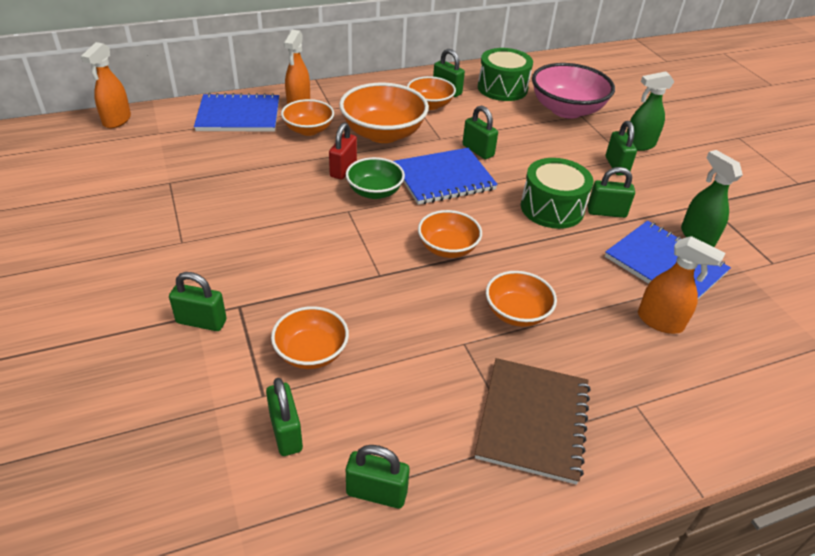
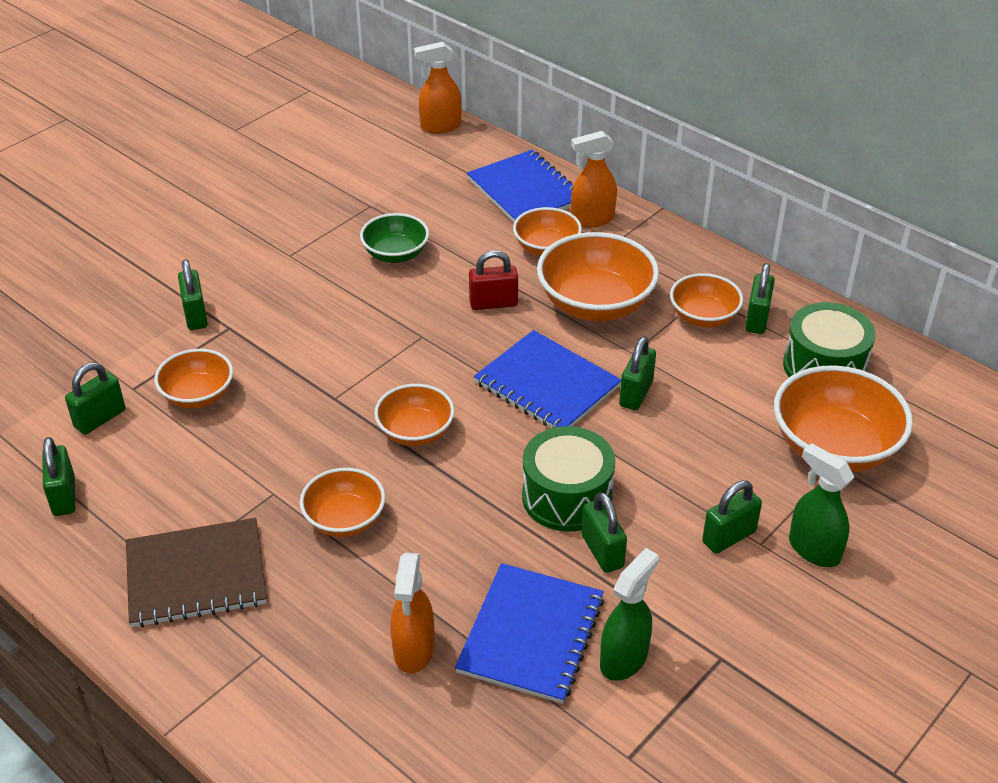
camera: 65 degrees right, 0 degrees up
(374, 192) = (472, 342): green bowl -> green bowl (395, 254)
(566, 110) = (834, 447): pink bowl -> orange bowl

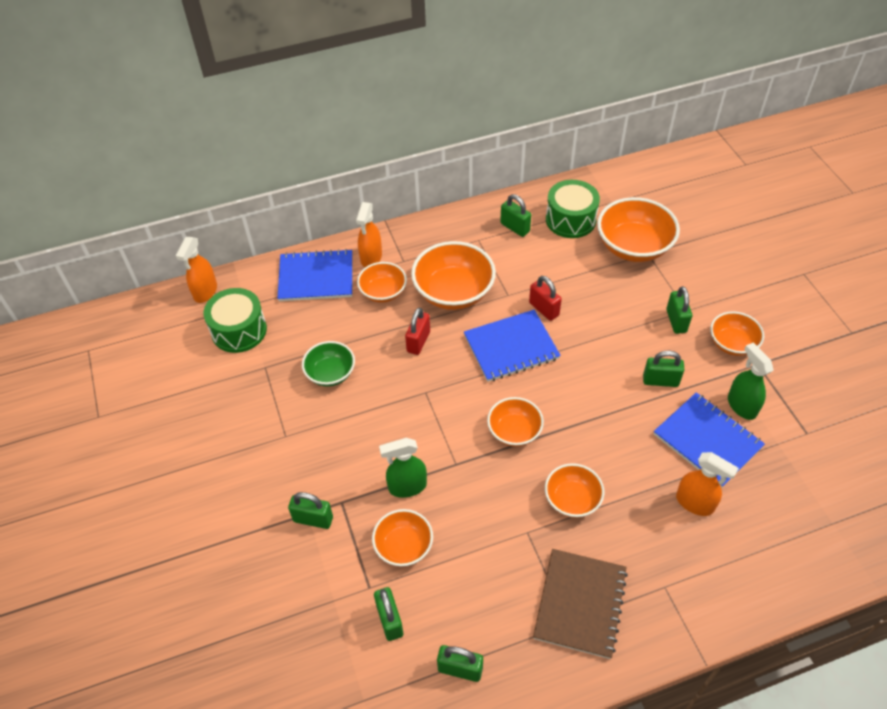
camera: 60 degrees left, 10 degrees up
(567, 497) = (610, 378): green drum -> green drum (239, 330)
(636, 393) = (544, 309): green padlock -> red padlock
(703, 317) = (498, 249): orange bowl -> orange bowl (732, 343)
(813, 549) = (701, 291): green spray bottle -> green spray bottle (407, 487)

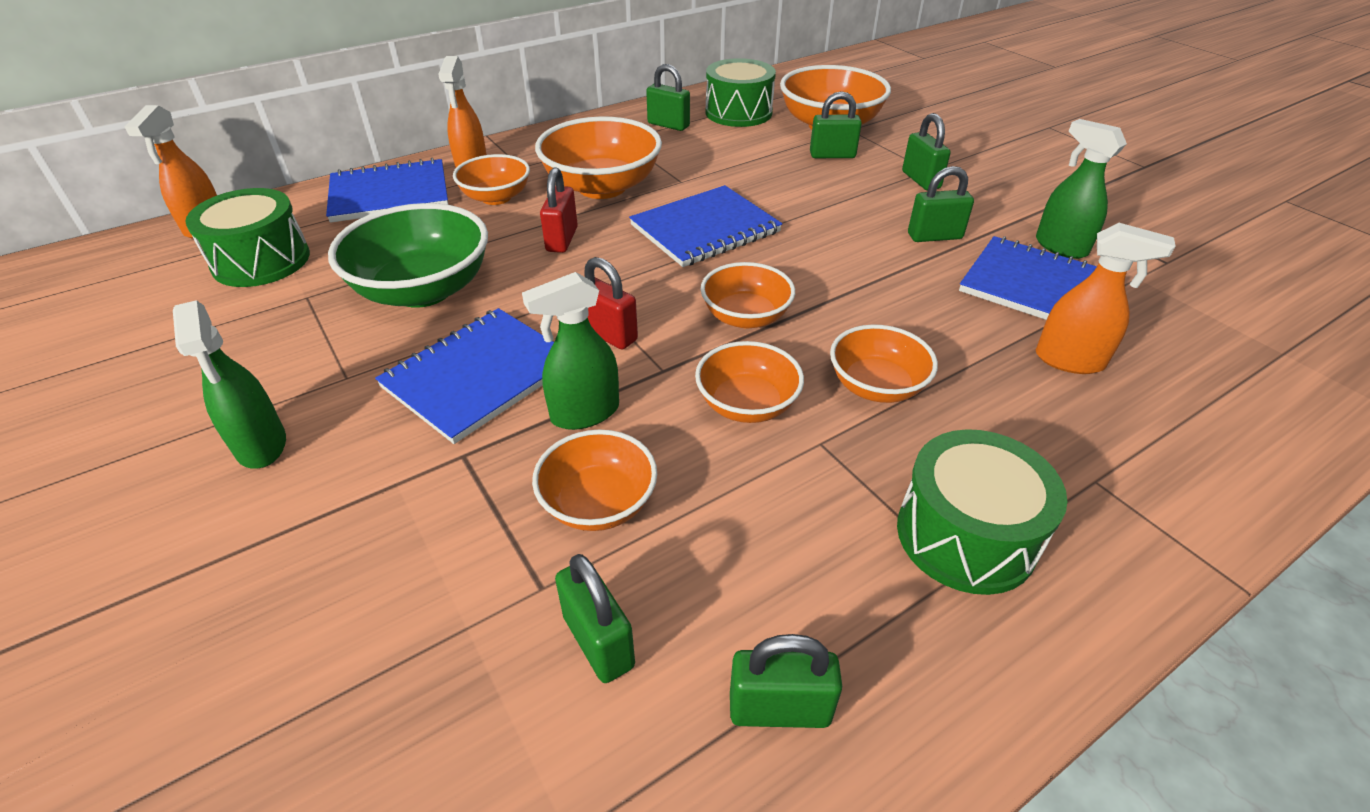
camera: 15 degrees left, 10 degrees down
(243, 476) = (261, 446): none -> green spray bottle
(313, 519) = (408, 491): green padlock -> green padlock (832, 155)
(330, 373) = (423, 290): green bowl -> green bowl, size x1.67
(355, 449) = (479, 376): none -> blue notebook
(544, 309) = (737, 188): red padlock -> red padlock (608, 334)
(580, 604) = (965, 535): brown notebook -> green drum
(732, 343) = (1006, 191): orange bowl -> orange bowl (747, 405)

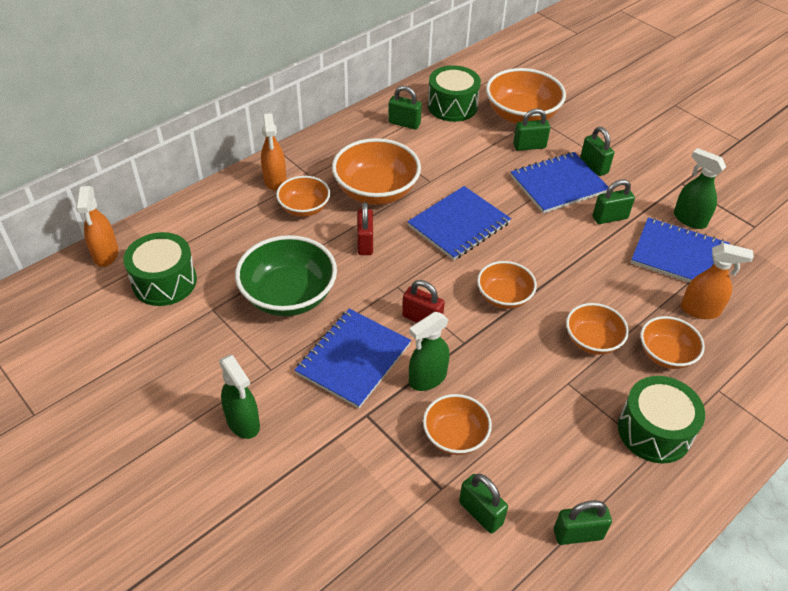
camera: 10 degrees left, 5 degrees up
(389, 194) = (225, 211): blue notebook -> blue notebook (558, 184)
(747, 405) = (520, 362): orange bowl -> orange bowl (665, 354)

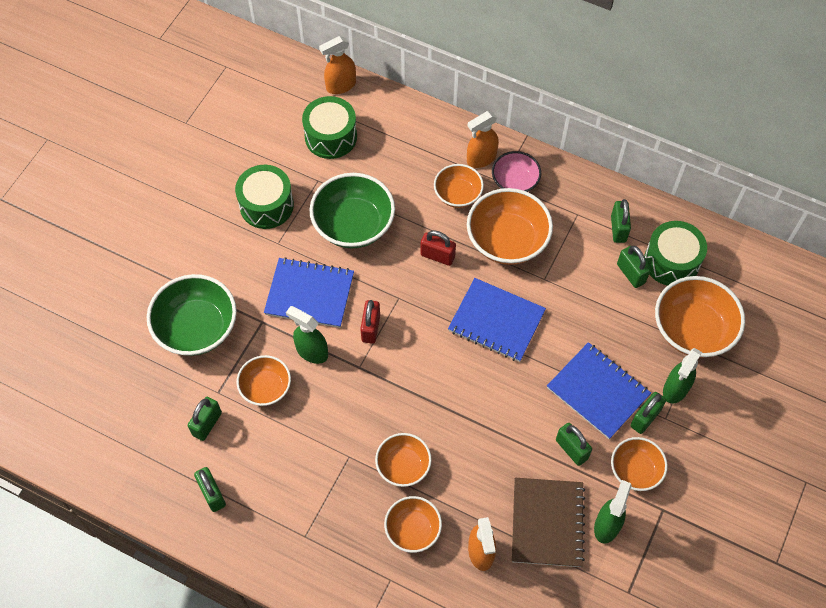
camera: 70 degrees right, 15 degrees up
(243, 423) = (225, 246): green spray bottle -> green spray bottle (675, 389)
(316, 167) = (515, 182): none -> pink bowl
(341, 486) = (197, 328): none -> green bowl
(365, 243) = (437, 256): red padlock -> red padlock turned 45 degrees clockwise
(504, 297) = (423, 383): orange bowl -> orange bowl (635, 470)
(529, 146) = (644, 350): green padlock -> green padlock (630, 273)
(654, 431) = (325, 533): green drum -> green drum (266, 205)
(679, 255) = (547, 523): blue notebook -> brown notebook

